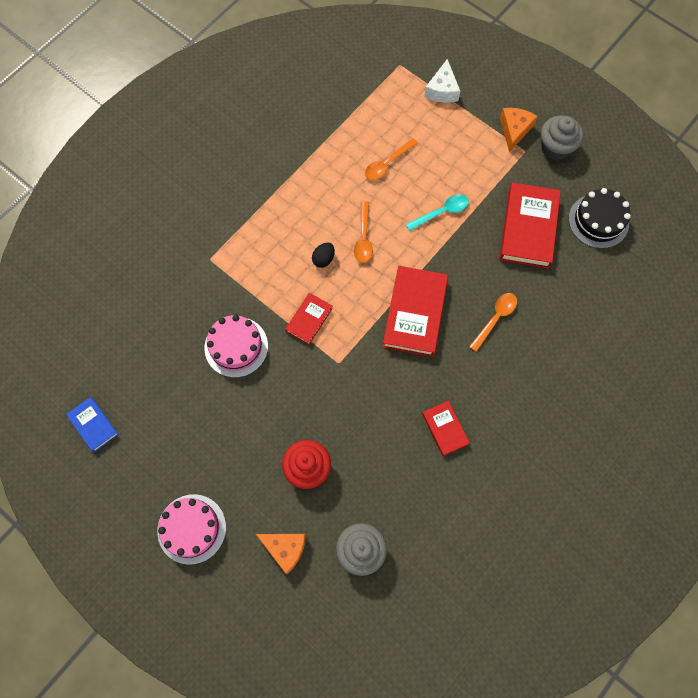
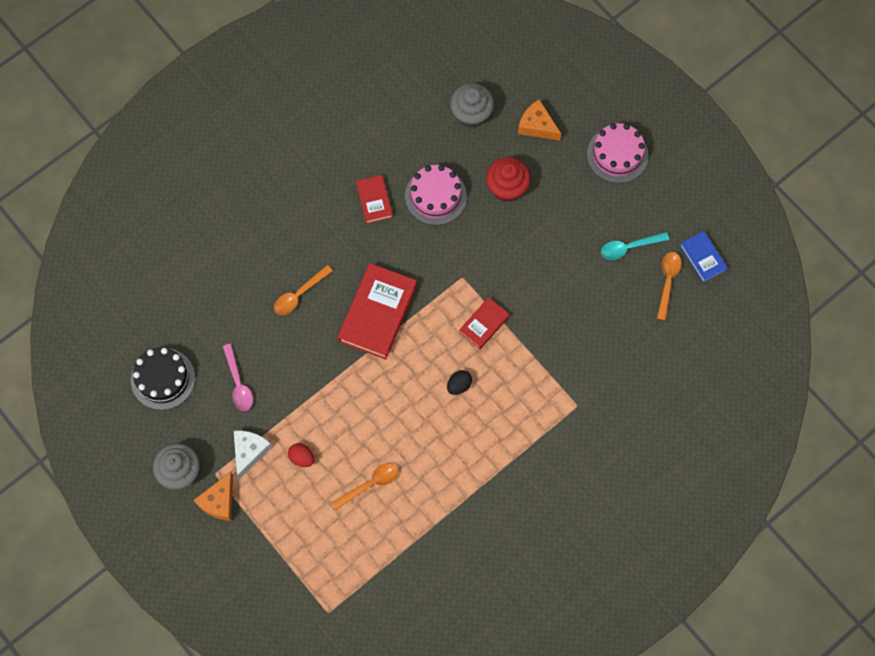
camera: 170 degrees left, 0 degrees up
(236, 347) = (560, 309): pink cake -> pink cake (435, 196)
(363, 238) = (413, 401): orange spoon -> orange spoon (667, 281)
(441, 212) = (324, 416): turquoise spoon -> turquoise spoon (629, 247)
(442, 90) = (286, 568): white cheese -> white cheese (249, 452)
(453, 175) = (302, 458): none -> red egg
(528, 228) = (238, 383): red book -> pink spoon

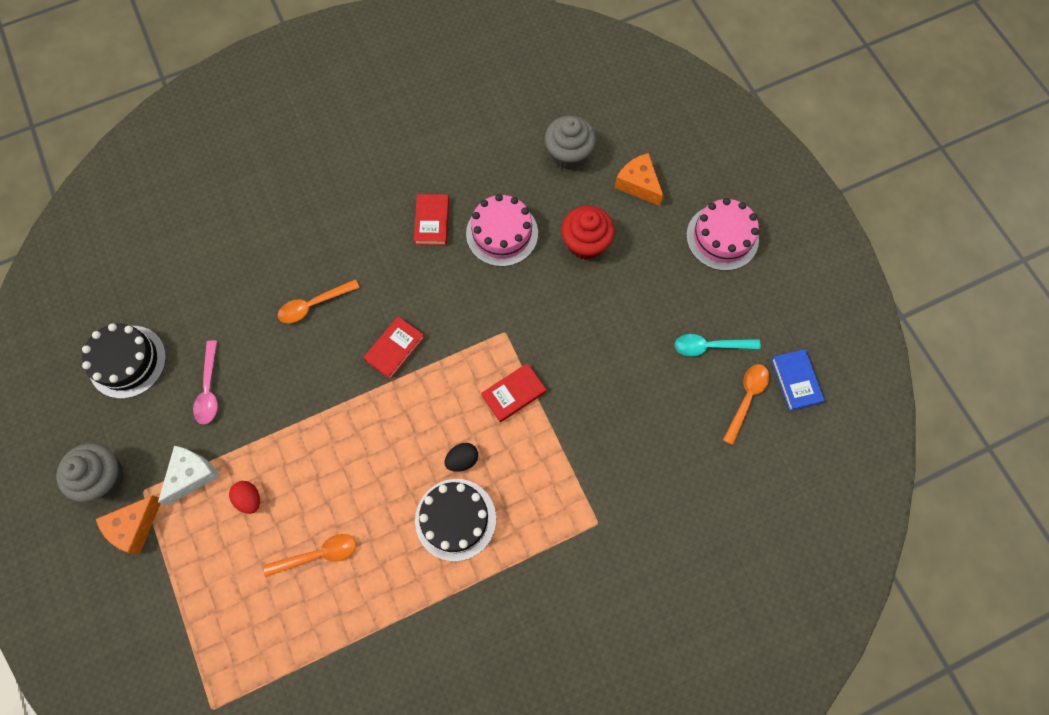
camera: 15 degrees right, 0 degrees up
(377, 313) = (394, 349): red book -> red book, size x0.54
(467, 431) = (455, 519): none -> black cake

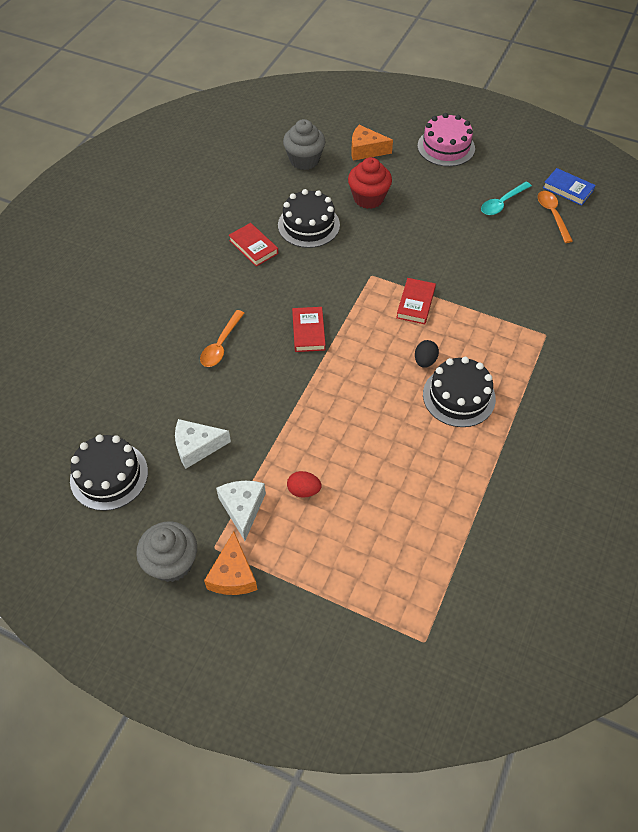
camera: 40 degrees left, 15 degrees down
(209, 389) = (197, 447): pink spoon -> white cheese
(318, 554) = (391, 485): orange spoon -> none
(502, 233) = (308, 225): pink cake -> black cake

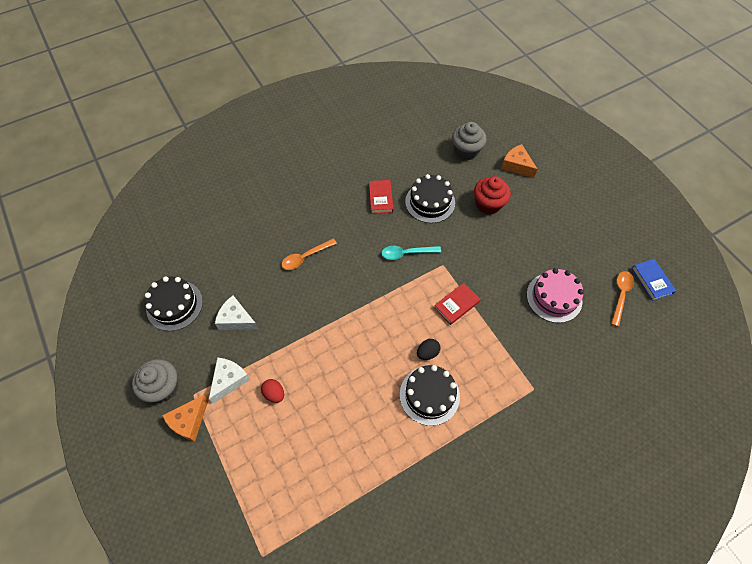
camera: 35 degrees right, 5 degrees up
(308, 331) = (367, 281): red book -> none
(446, 147) = (580, 194): pink cake -> pink cake (554, 297)
(502, 203) = (587, 263): turquoise spoon -> turquoise spoon (406, 253)

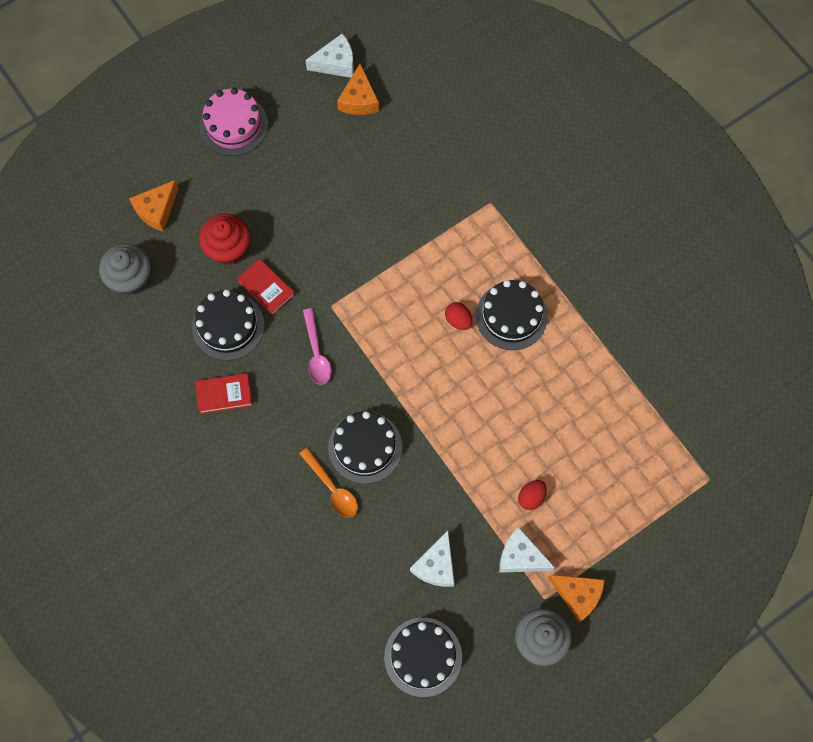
camera: 95 degrees left, 10 degrees up
(332, 279) = (365, 447): none -> black cake
(406, 253) = (316, 353): turquoise spoon -> pink spoon
(427, 353) = (458, 320): black egg -> red egg
(456, 305) = (389, 288): red book -> red book (266, 288)
(554, 297) = (369, 174): pink cake -> pink cake (233, 125)
(620, 295) = (359, 99): orange spoon -> orange cheese
(651, 281) = (336, 63): blue book -> white cheese

